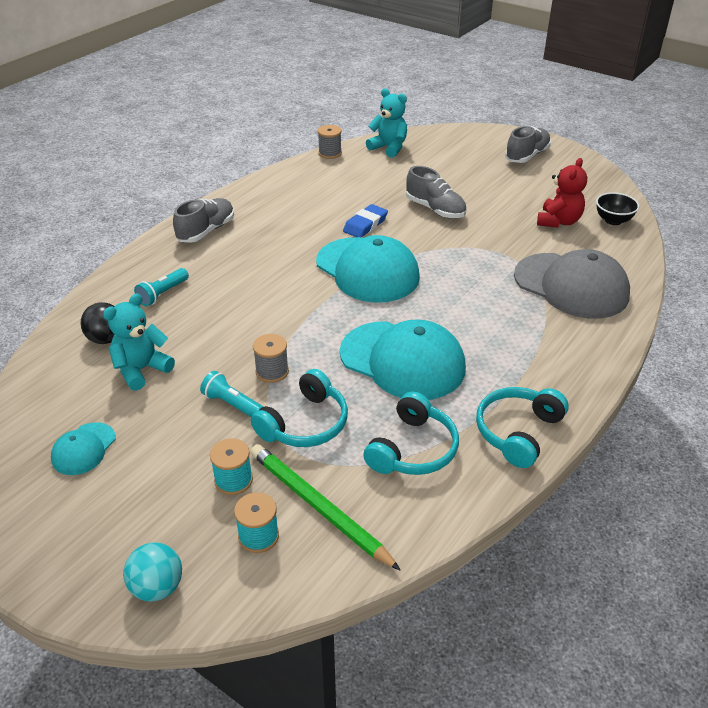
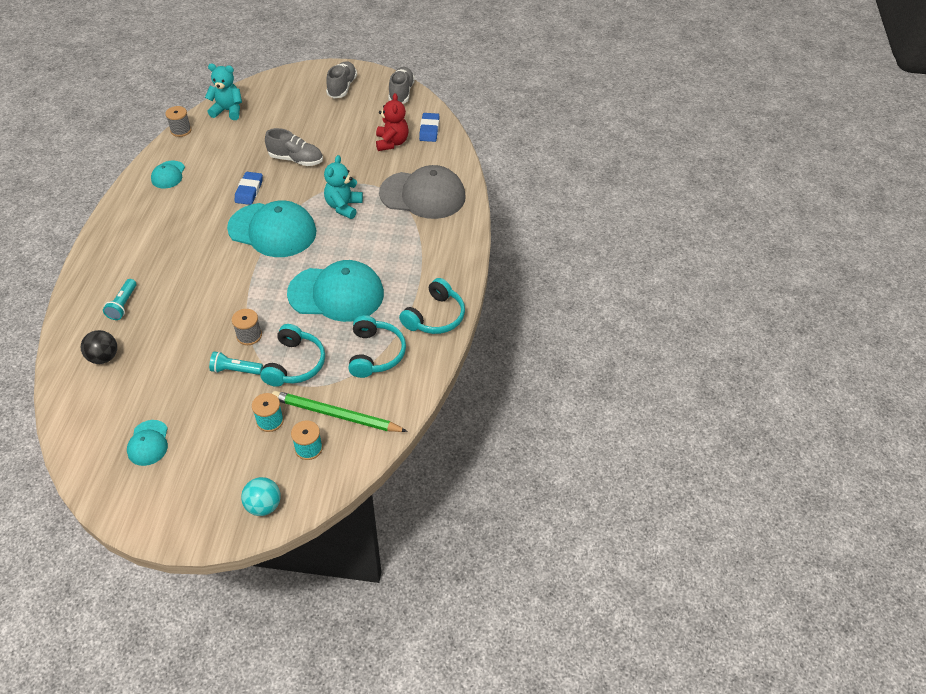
camera: 30 degrees left, 10 degrees up
(141, 370) = (150, 370): turquoise teddy bear -> turquoise teddy bear (343, 206)
(206, 231) = (121, 238): grey shoe -> grey shoe (401, 93)
(291, 188) = (168, 175): none -> turquoise cap
(518, 432) = (435, 316): turquoise headphones -> turquoise headphones turned 150 degrees counterclockwise
(613, 220) = (429, 130): black bowl -> blue eraser

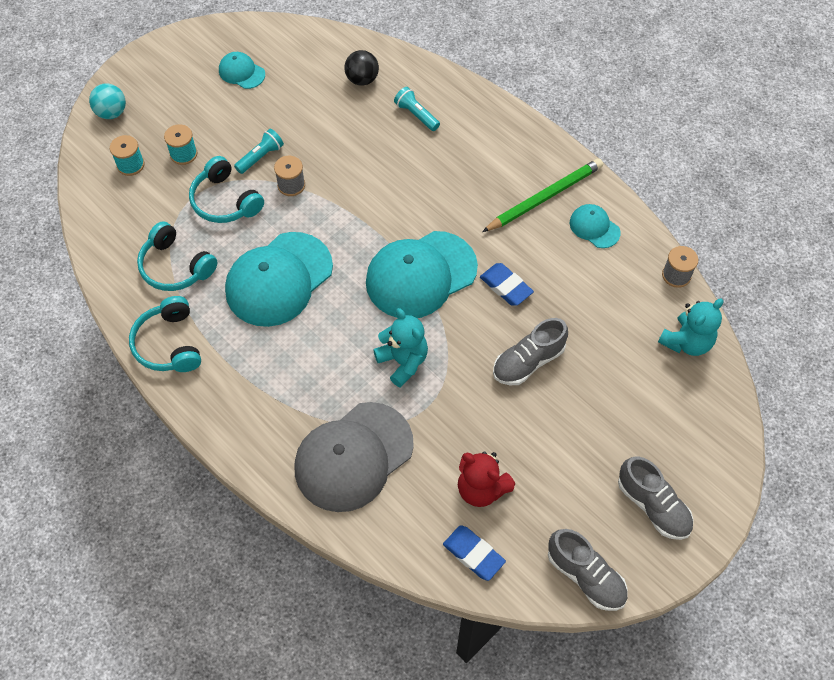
camera: 130 degrees right, 10 degrees up
(336, 415) = (142, 200): green pencil -> green pencil (544, 197)

